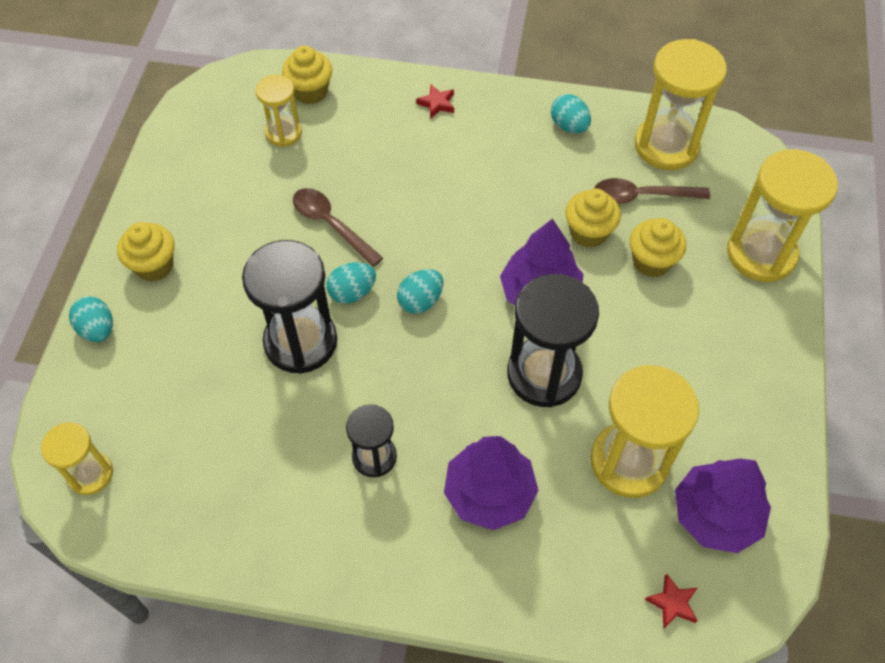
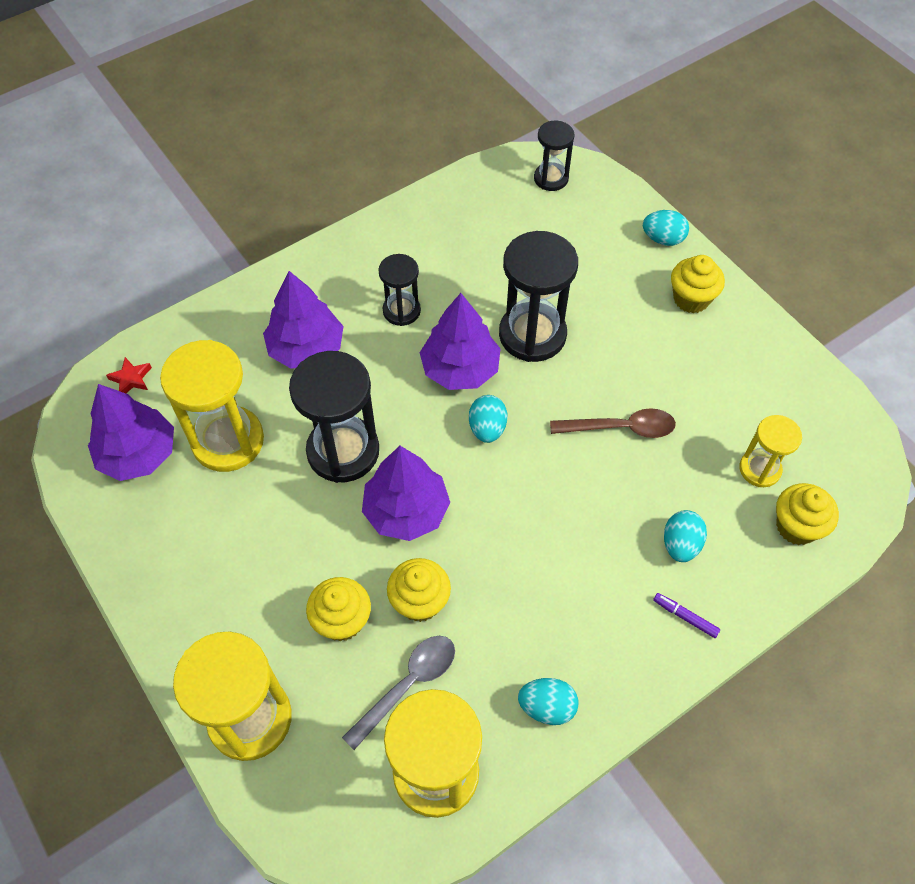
camera: 135 degrees right, 0 degrees up
(90, 474) = (551, 178): yellow hourglass -> black hourglass
(352, 292) = (541, 393): turquoise egg -> turquoise egg (680, 544)
(387, 362) = (460, 369): none -> purple tree
(437, 103) = (685, 617): red star -> purple marker
(641, 196) = (408, 685): brown spoon -> grey spoon

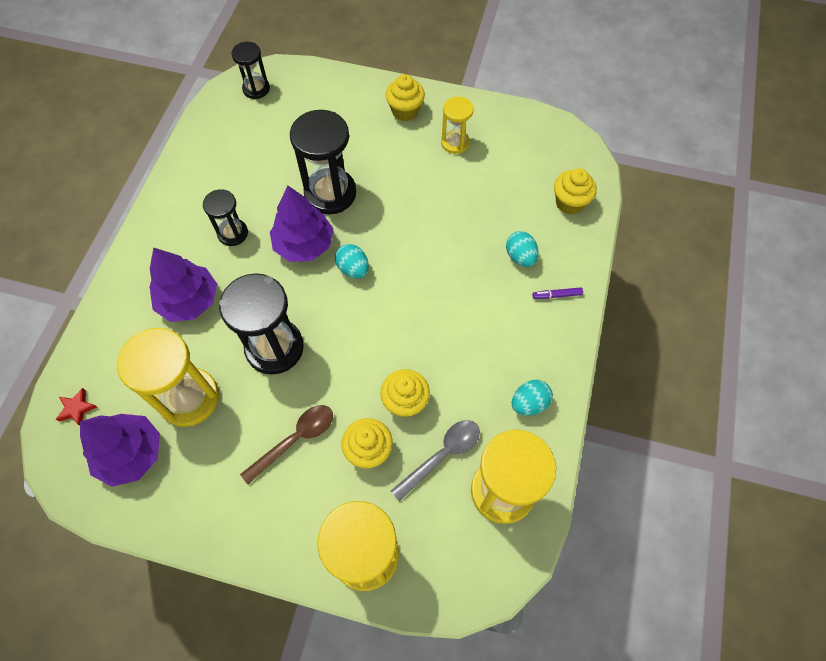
camera: 40 degrees left, 5 degrees up
(406, 511) = (348, 354): purple tree -> none
(408, 685) = (442, 455): grey spoon -> grey spoon turned 45 degrees clockwise
(621, 428) = (431, 214): brown spoon -> brown spoon (295, 439)
(663, 239) = (358, 85): turquoise egg -> none
(759, 469) = (525, 184): yellow hourglass -> yellow hourglass (455, 143)

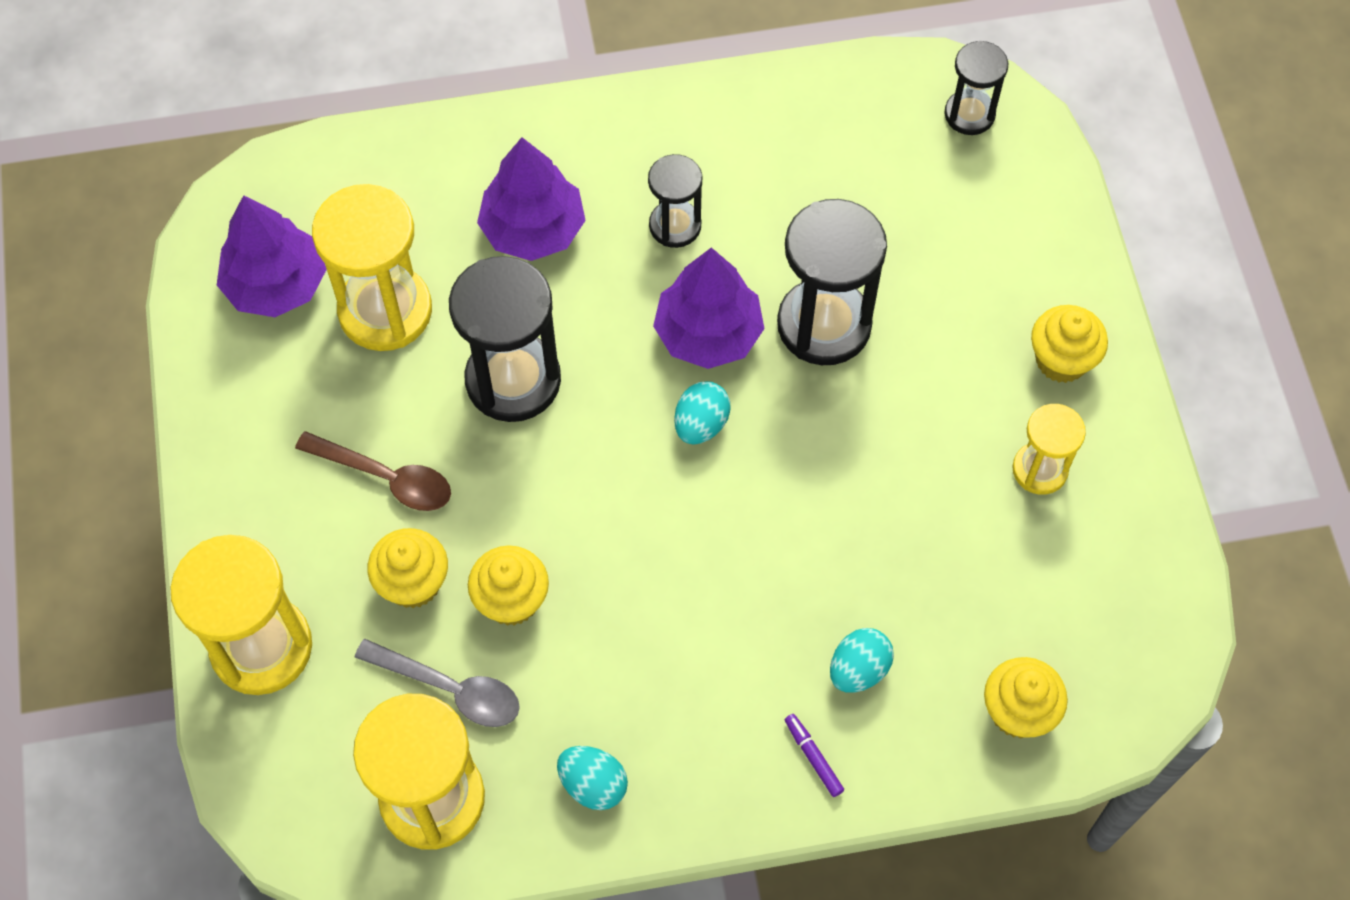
camera: 65 degrees right, 0 degrees up
(77, 408) = (309, 185): red star -> none

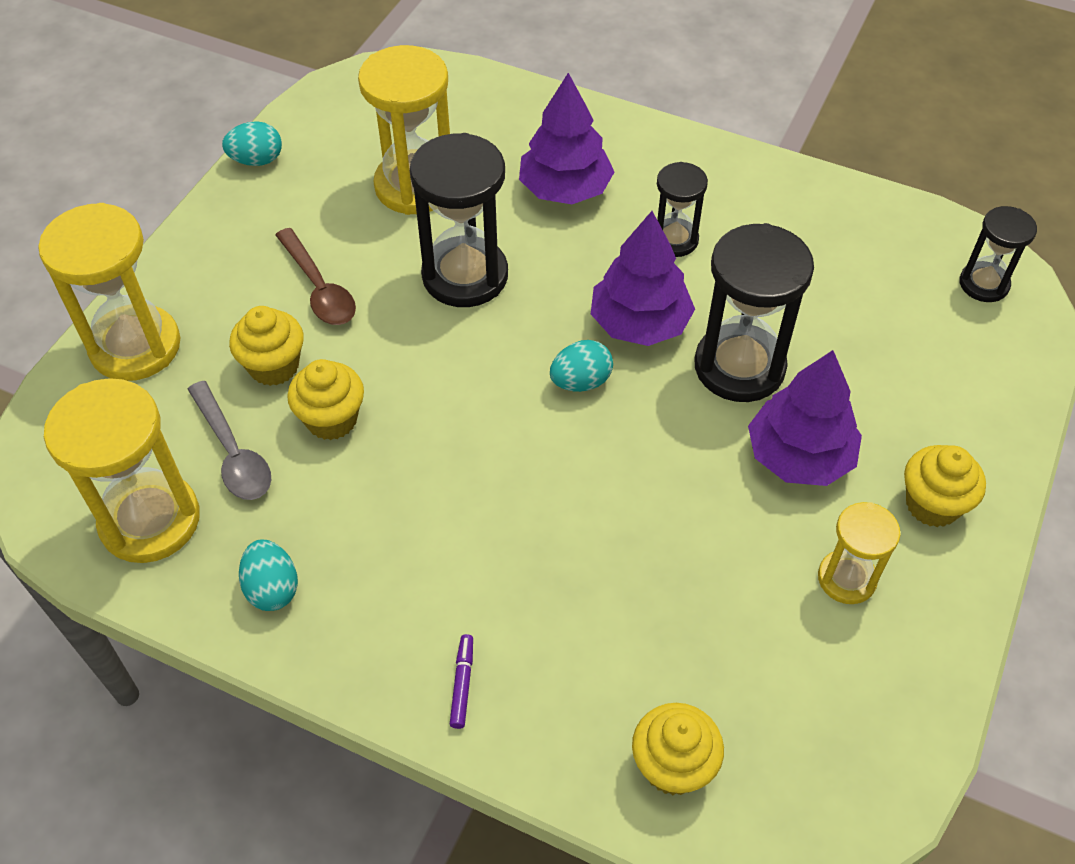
camera: 35 degrees right, 10 degrees down
(276, 284) = (357, 134): purple tree -> purple tree (799, 456)
(858, 669) = (558, 639): turquoise egg -> turquoise egg (257, 160)

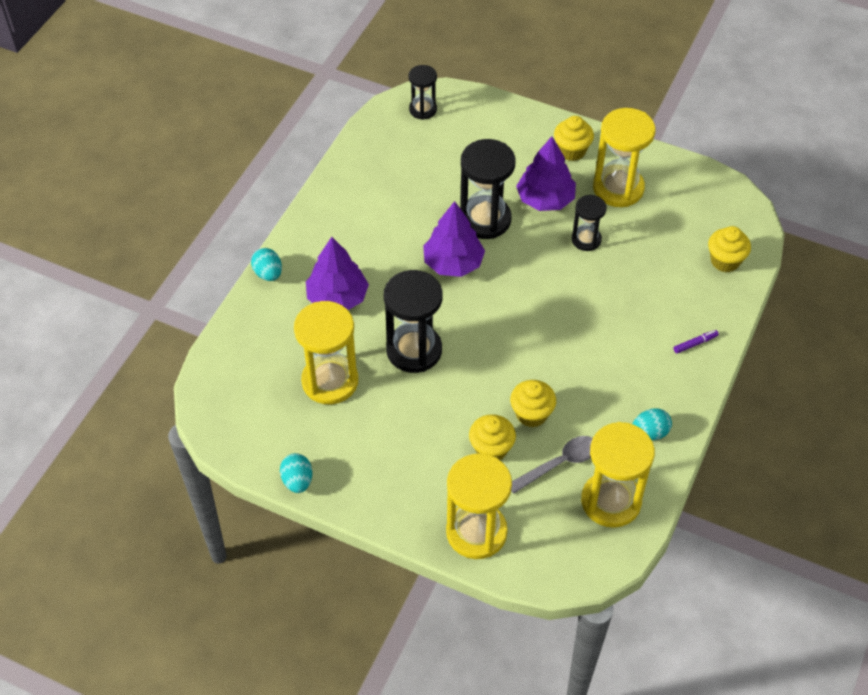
camera: 90 degrees left, 0 degrees up
(319, 288) = (424, 430): brown spoon -> none
(462, 684) = (695, 343): purple marker -> purple marker turned 150 degrees clockwise
(581, 382) = (498, 292): turquoise egg -> turquoise egg (268, 273)
(674, 240) = (385, 243): black hourglass -> black hourglass (586, 239)
(846, 578) = (618, 188): yellow hourglass -> yellow hourglass, size x1.76

